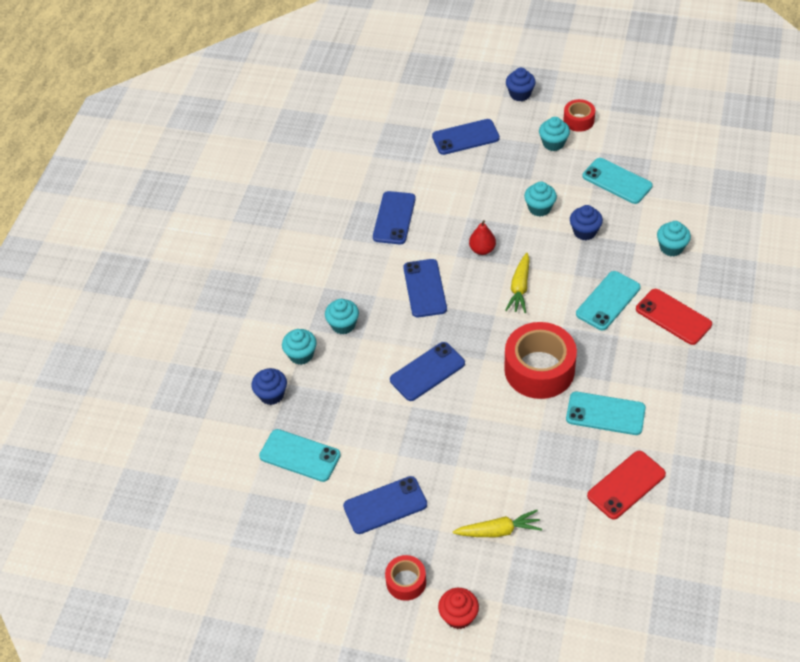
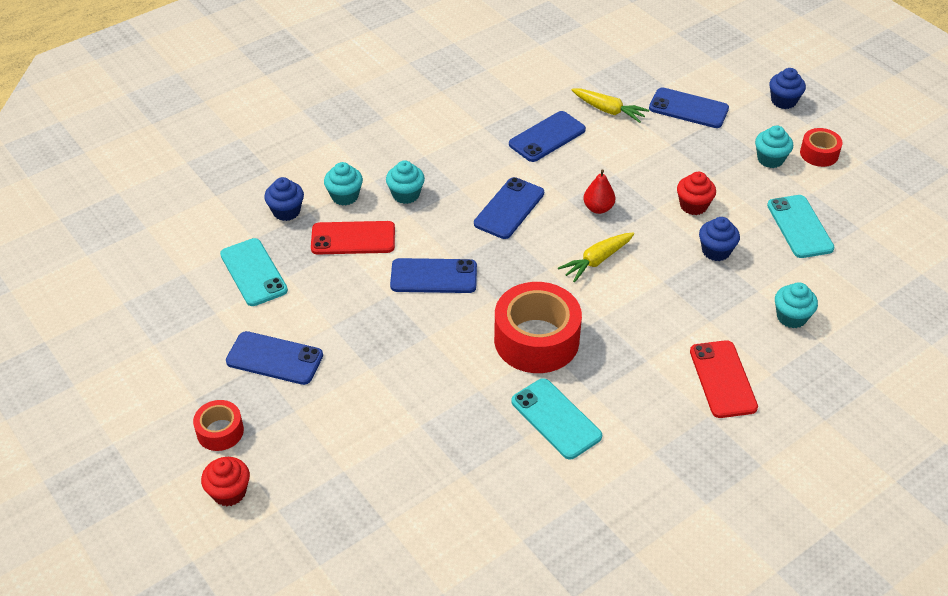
camera: 35 degrees right, 5 degrees down
(498, 531) = (344, 448): yellow carrot -> yellow carrot (608, 110)
(539, 208) = (693, 206): turquoise cupcake -> red cupcake
(608, 301) = (671, 324): turquoise phone -> none
(626, 485) = (504, 494): red phone -> red phone (353, 238)

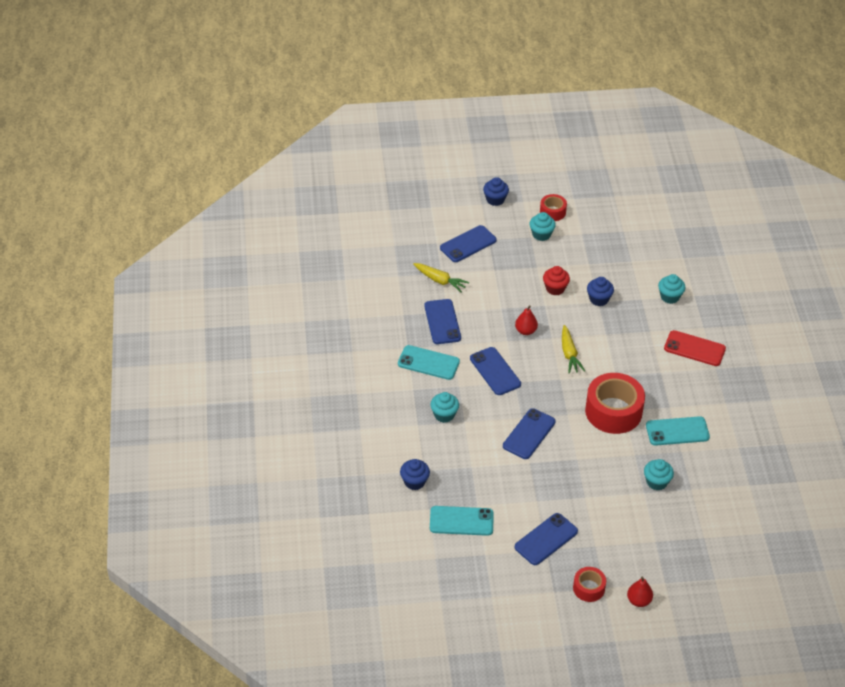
camera: 60 degrees left, 0 degrees up
(229, 492) = (638, 601): red cupcake -> red pear
(345, 196) = (422, 446): turquoise cupcake -> turquoise cupcake (656, 482)
(353, 238) = (466, 458): red phone -> none
(608, 110) = (440, 281): yellow carrot -> yellow carrot turned 60 degrees clockwise
(800, 227) = (605, 254): turquoise phone -> turquoise phone (428, 363)

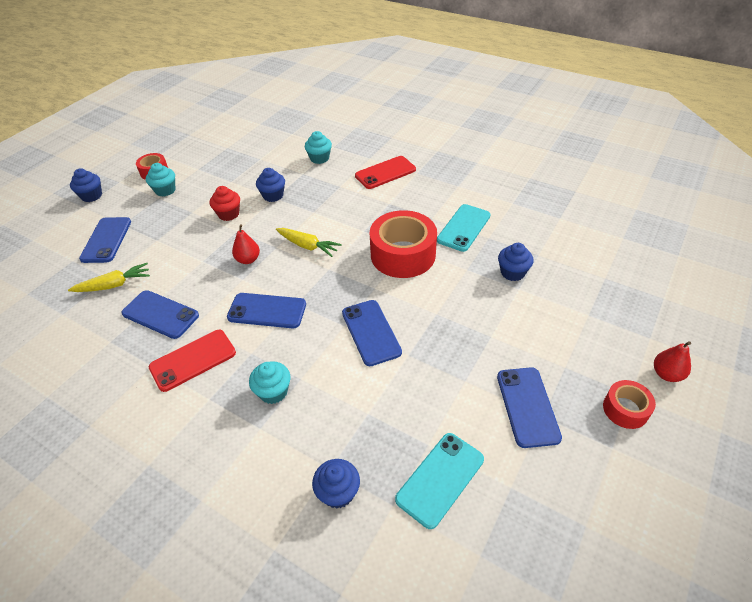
camera: 50 degrees left, 0 degrees up
(428, 363) = (193, 360): turquoise phone -> red phone
(656, 482) = (512, 272): turquoise cupcake -> blue cupcake

